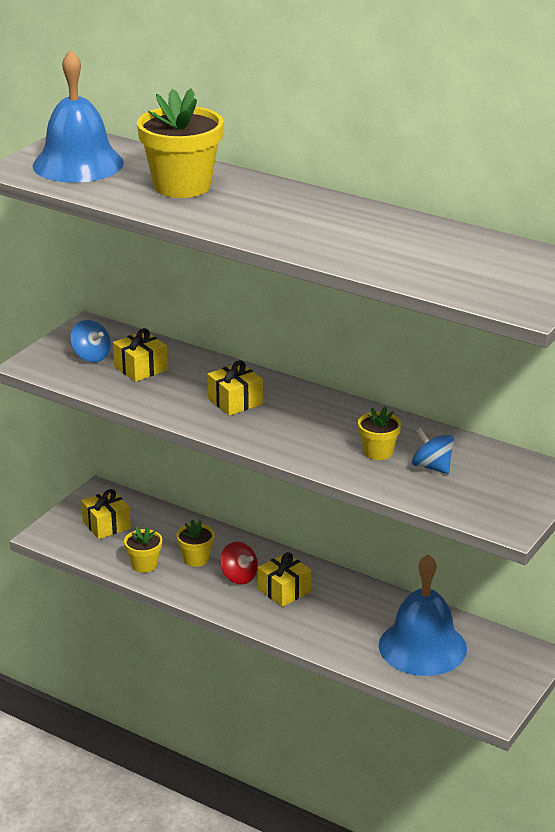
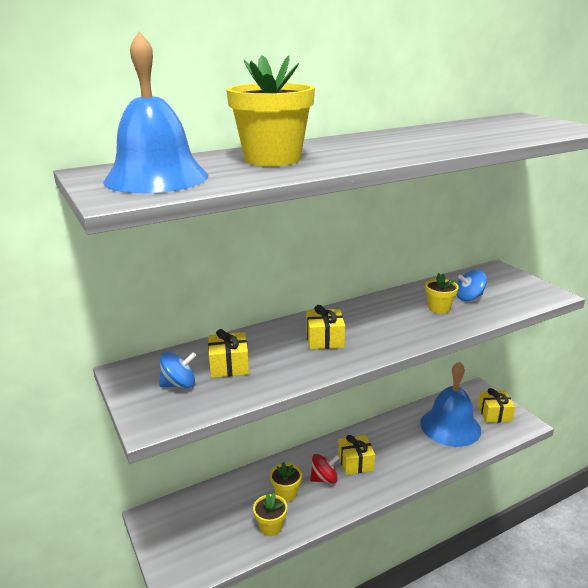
camera: 60 degrees left, 5 degrees down
(106, 525) = (198, 530): yellow gift -> yellow gift (494, 414)

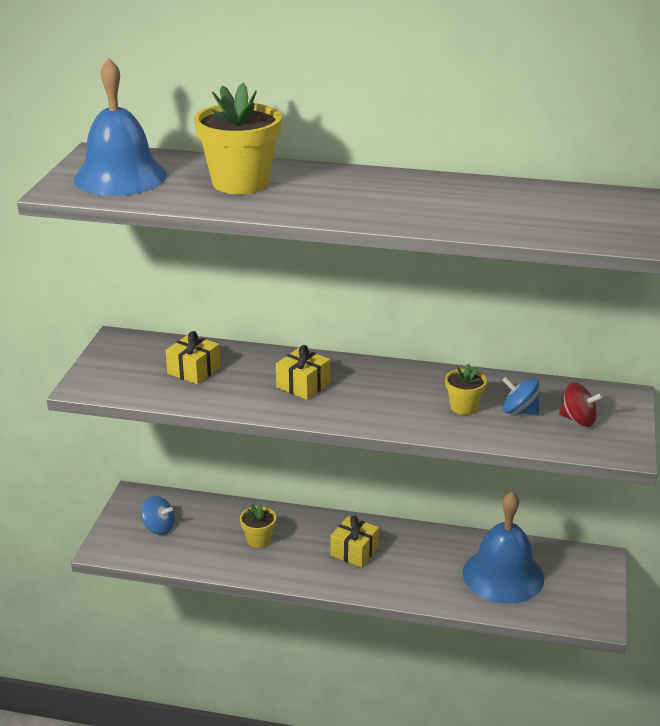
camera: 40 degrees right, 5 degrees up
(179, 384) = (139, 368): blue spinning top -> blue spinning top (159, 527)
(271, 527) = (214, 557): yellow flower pot -> none
(324, 479) = (307, 548): red spinning top -> red spinning top (578, 420)
(494, 414) = (576, 592): yellow gift -> none

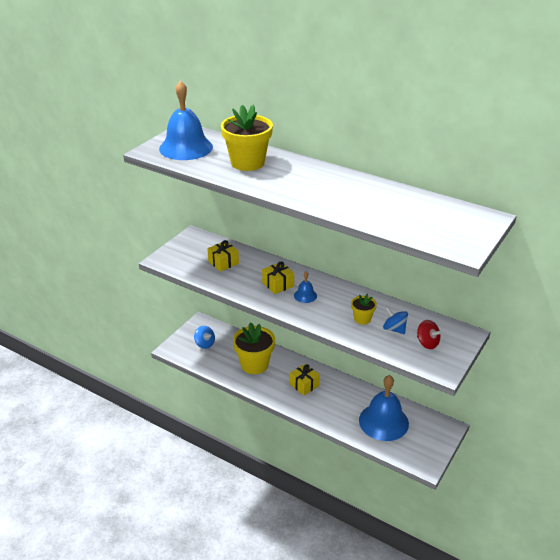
camera: 20 degrees right, 5 degrees up
(258, 540) = (254, 364): yellow flower pot -> yellow flower pot, size x1.97
(356, 392) = (305, 295): none -> blue bell

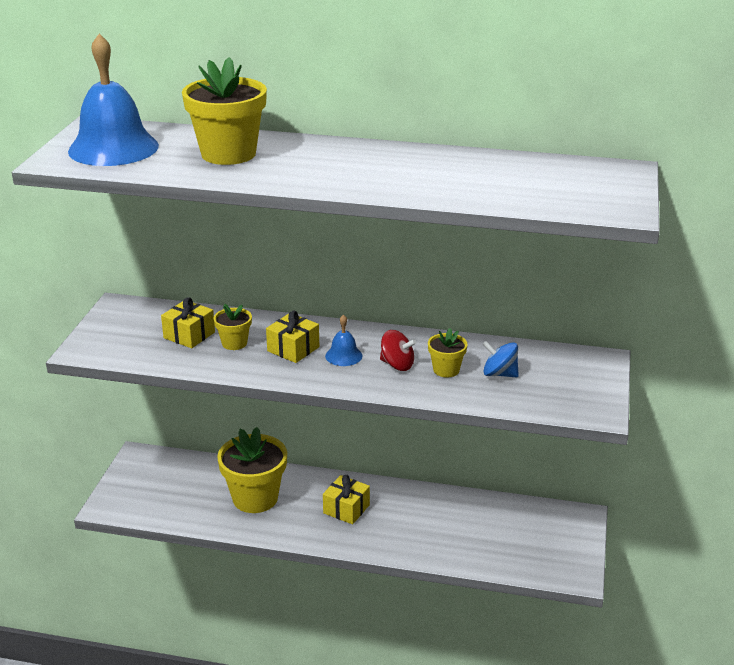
camera: 20 degrees left, 5 degrees down
(205, 344) = (160, 486): blue spinning top -> none
(246, 273) = (234, 343): none -> yellow flower pot
(383, 421) = (488, 532): blue bell -> none
(427, 343) = (555, 382): red spinning top -> red spinning top (397, 365)

